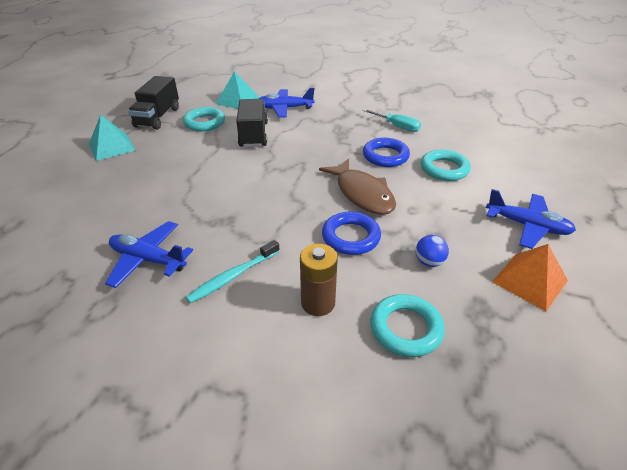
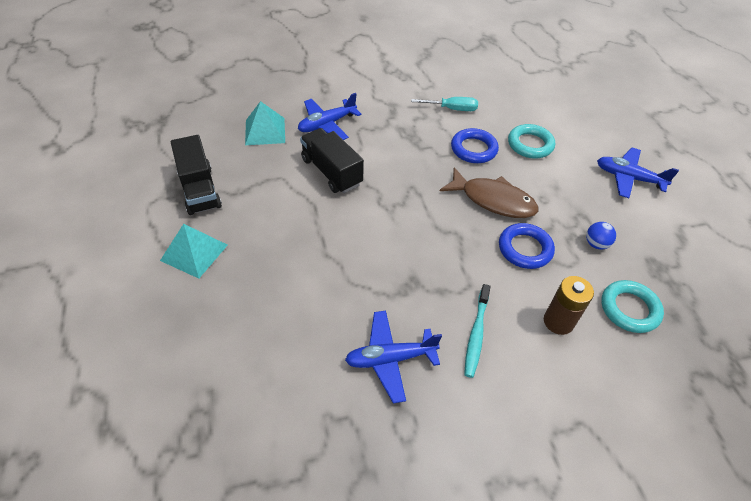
camera: 35 degrees left, 10 degrees up
(204, 123) = (263, 176): turquoise ring -> none
(527, 226) = (628, 178): blue plane -> blue plane turned 150 degrees counterclockwise
(530, 281) = (666, 227): orange pyramid -> none

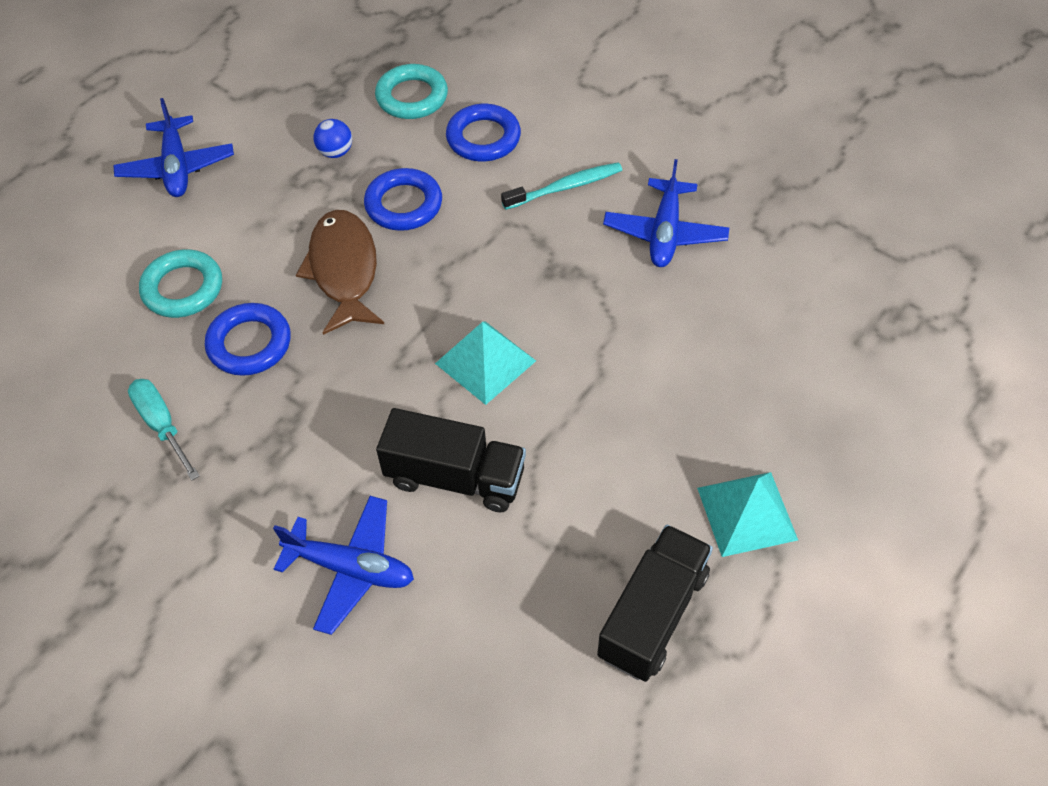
camera: 125 degrees left, 5 degrees up
(265, 131) = (448, 646): turquoise pyramid -> turquoise pyramid (485, 362)
(331, 172) = (455, 477): black truck -> black truck turned 90 degrees counterclockwise
(390, 359) = (665, 233): blue plane -> blue plane turned 60 degrees clockwise
(558, 321) = (483, 138): brown battery -> blue ring

